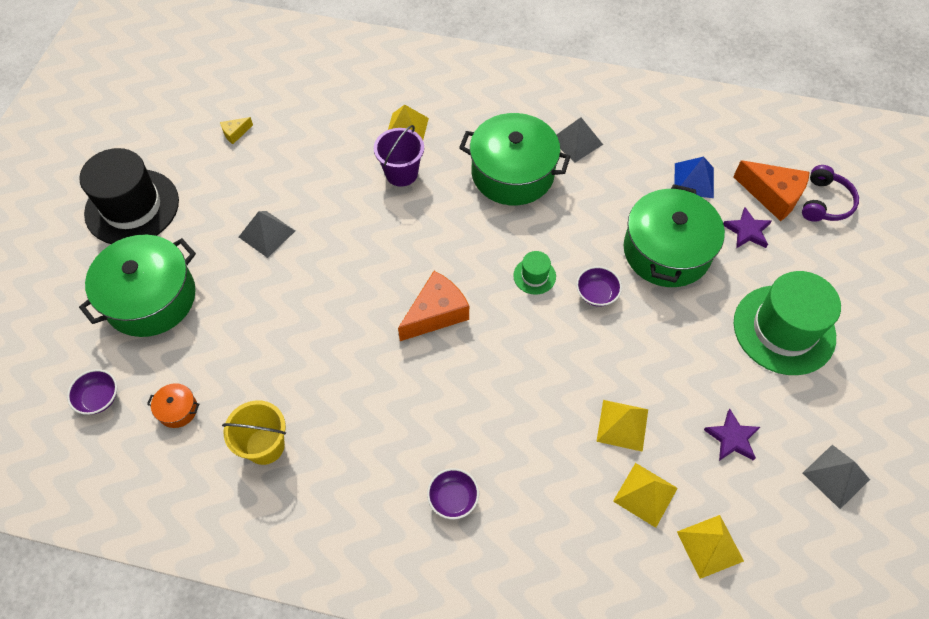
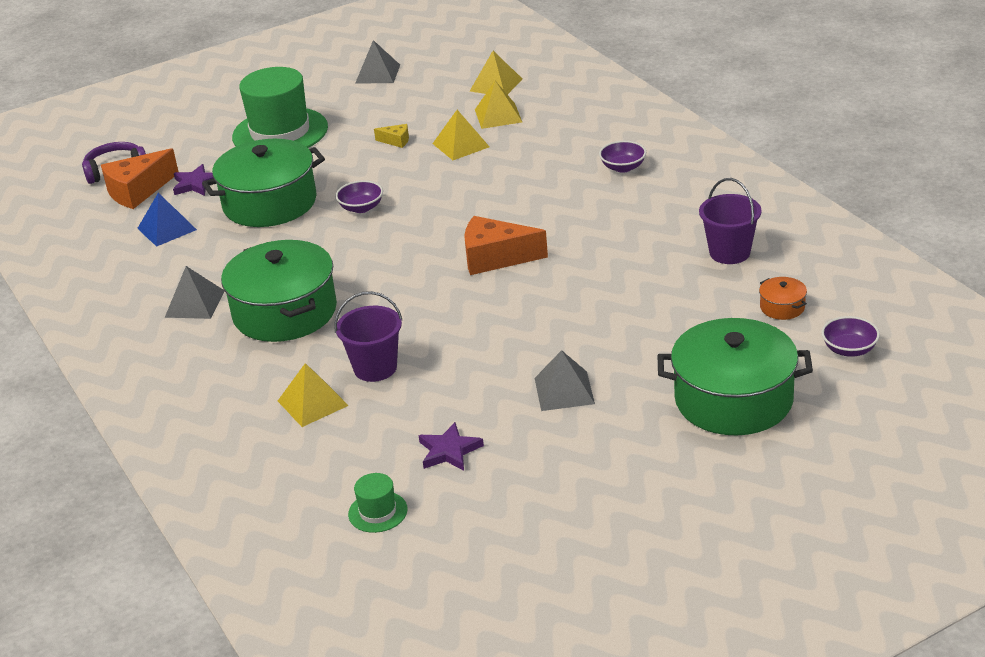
camera: 130 degrees left, 25 degrees down
(132, 207) = (677, 497): black hat -> none
(235, 133) = (482, 509): yellow cheese -> yellow cheese (396, 141)
(265, 446) = (729, 252): yellow bucket -> purple bucket
(534, 276) = (386, 240): green hat -> green hat (377, 512)
(732, 438) = (405, 110): purple star -> purple star (449, 451)
(772, 196) = (138, 191): orange cheese -> orange cheese turned 120 degrees counterclockwise

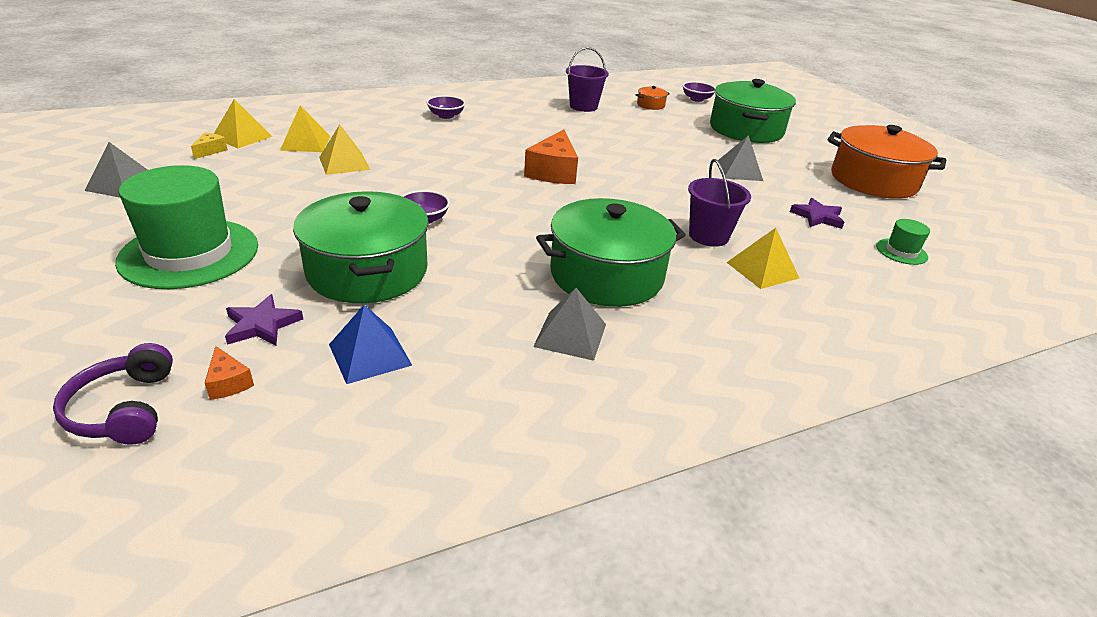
camera: 90 degrees left, 0 degrees up
(138, 191) = (228, 383): orange cheese -> orange cheese, size x0.47
(396, 141) = (300, 190): yellow cheese -> yellow cheese (210, 151)
(591, 517) = (873, 181): none -> orange pot

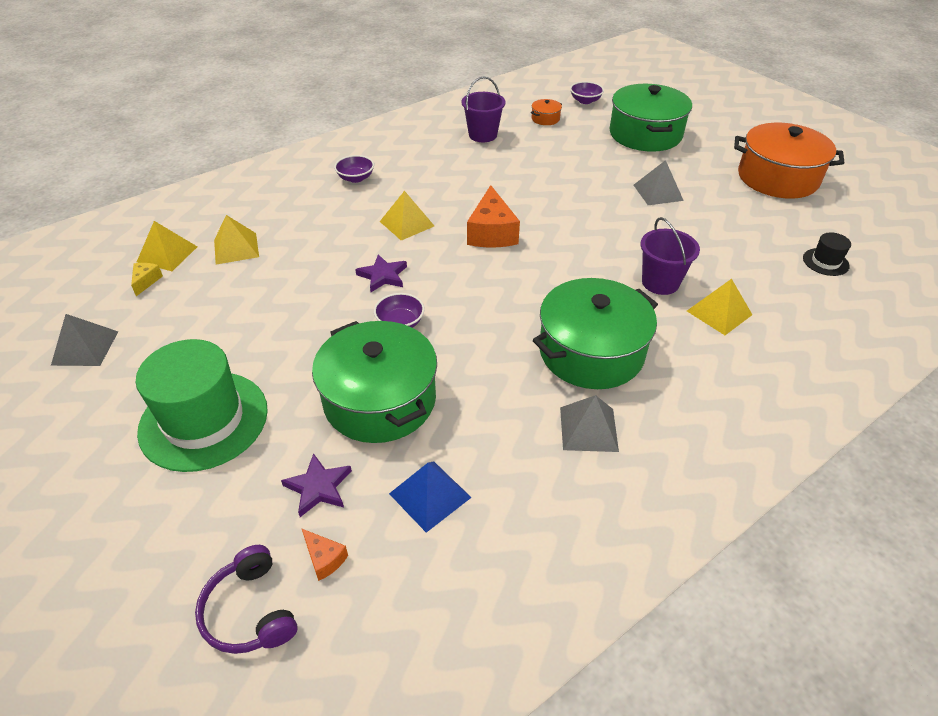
camera: 10 degrees left, 10 degrees up
(344, 163) = (288, 267): yellow pyramid -> yellow pyramid (407, 223)
(817, 217) = (744, 236): purple star -> purple star (383, 276)
(901, 251) = (825, 262): green hat -> black hat

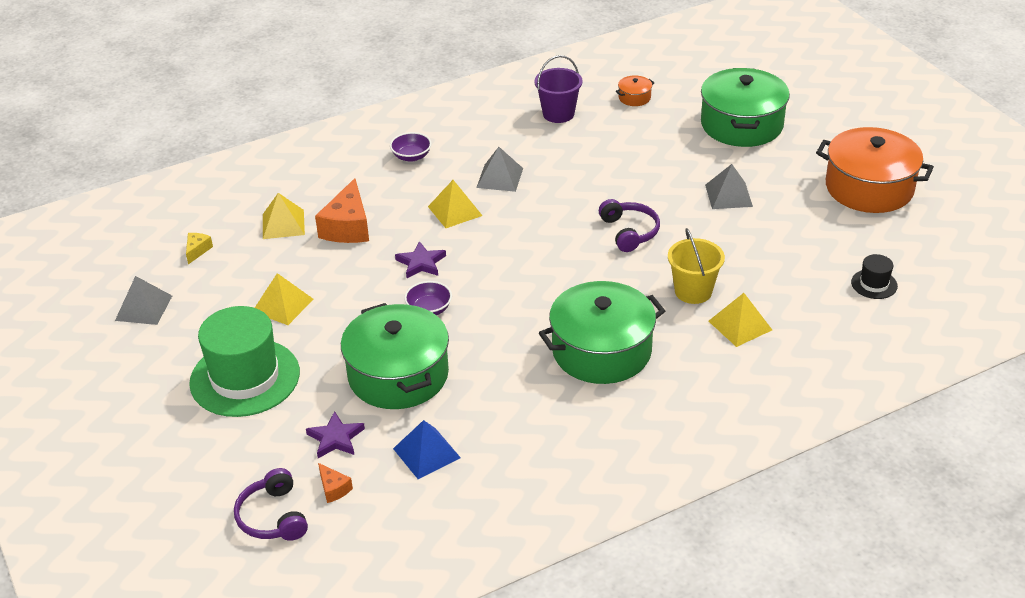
camera: 10 degrees right, 5 degrees down
(167, 254) = (217, 225): yellow pyramid -> yellow pyramid (283, 305)
(491, 232) = (539, 227): orange cheese -> orange cheese (348, 227)
(579, 231) = (629, 232): none -> purple headphones
(585, 101) = (688, 77): purple bowl -> none
(588, 429) = (577, 415): grey pyramid -> grey pyramid (500, 178)
(660, 282) = (693, 291): purple bucket -> yellow bucket

